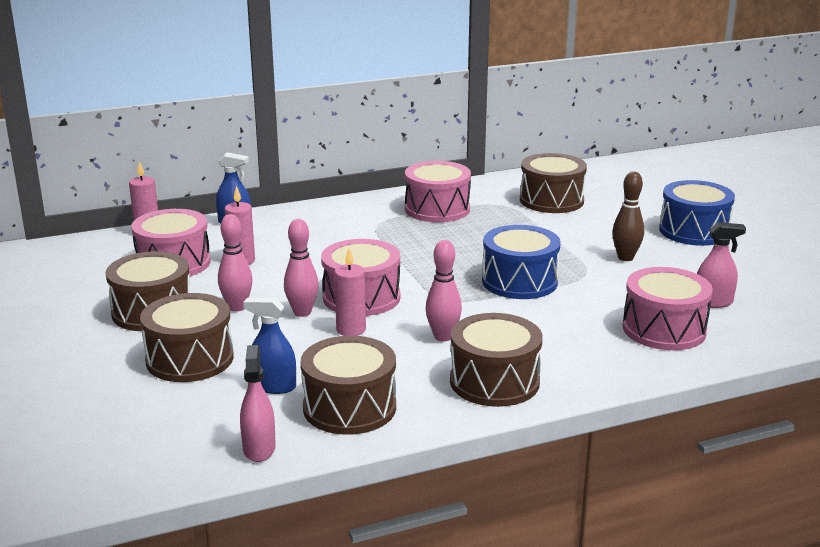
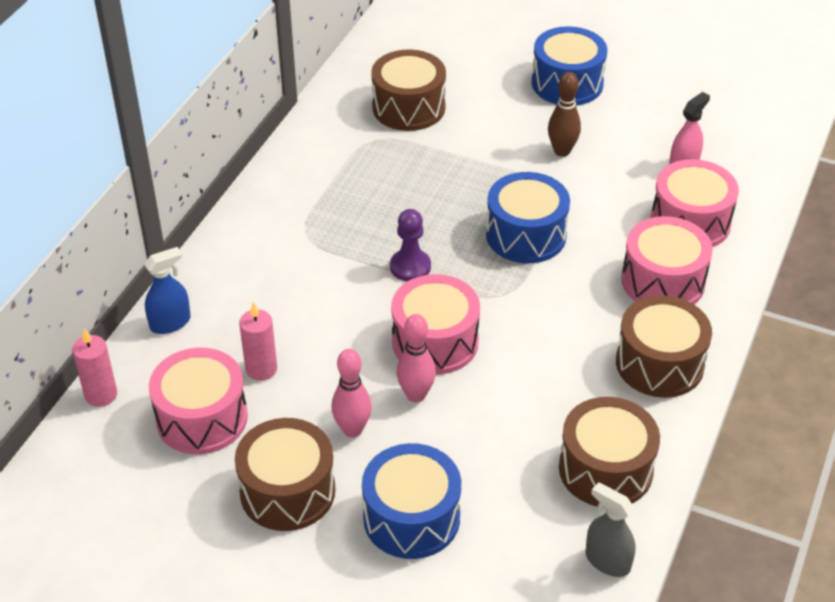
camera: 45 degrees left, 20 degrees up
(190, 359) = (411, 518): brown drum -> blue drum
(259, 448) = (607, 561): pink spray bottle -> grey spray bottle
(274, 386) = (522, 493): blue spray bottle -> none
(351, 330) = (483, 386): pink candle -> none
(413, 261) = (410, 267): none -> purple pawn
(437, 209) = (329, 180): pink drum -> pink drum (663, 281)
(443, 337) = (560, 342): pink bowling pin -> none

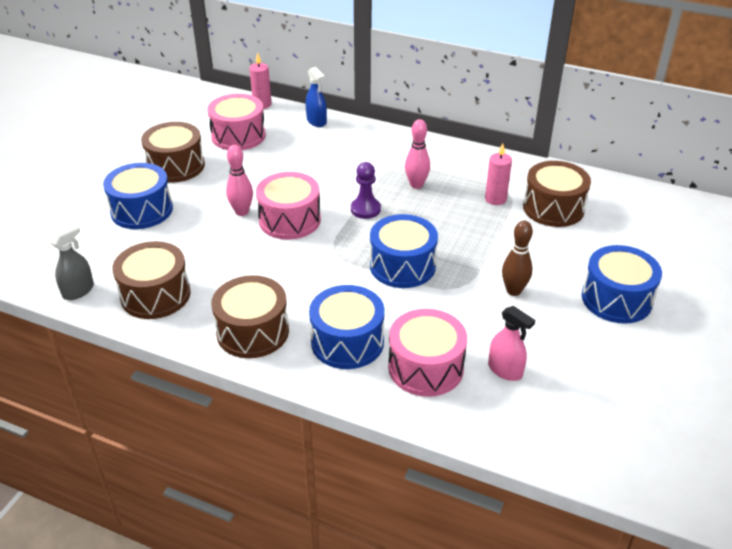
camera: 90 degrees right, 5 degrees down
(261, 369) = (274, 153): pink candle -> pink candle (495, 199)
(352, 430) = (217, 187): pink bowling pin -> pink bowling pin (416, 185)
(663, 281) = (347, 342): pink drum -> blue drum

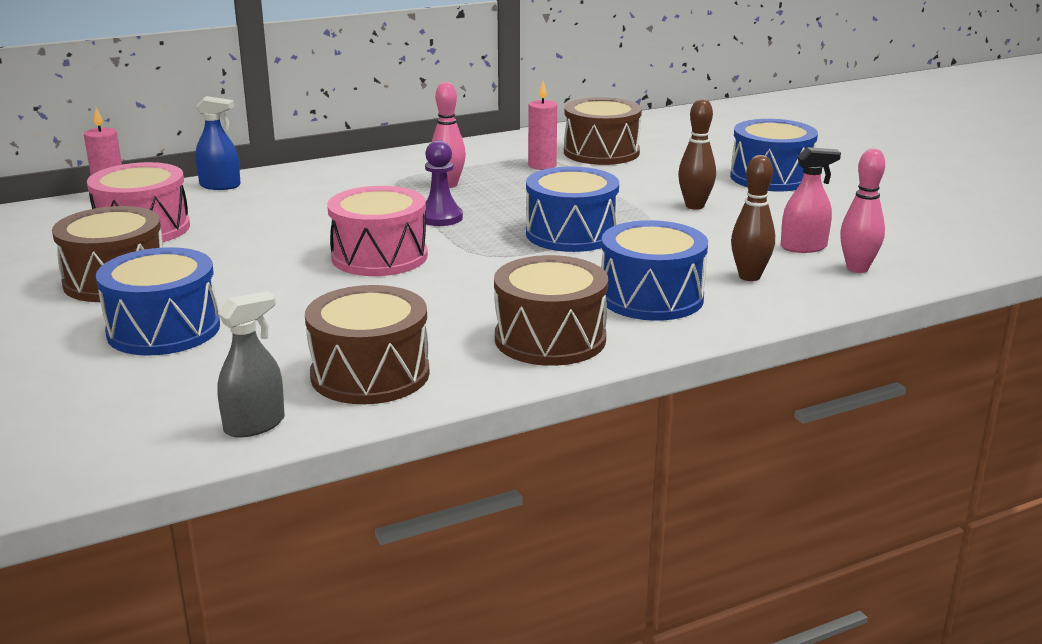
camera: 50 degrees left, 15 degrees down
(78, 291) = (254, 425): grey spray bottle -> grey spray bottle turned 60 degrees clockwise
(242, 212) = (306, 275): pink bowling pin -> pink bowling pin (857, 268)
(425, 367) = (749, 276): pink drum -> brown bowling pin

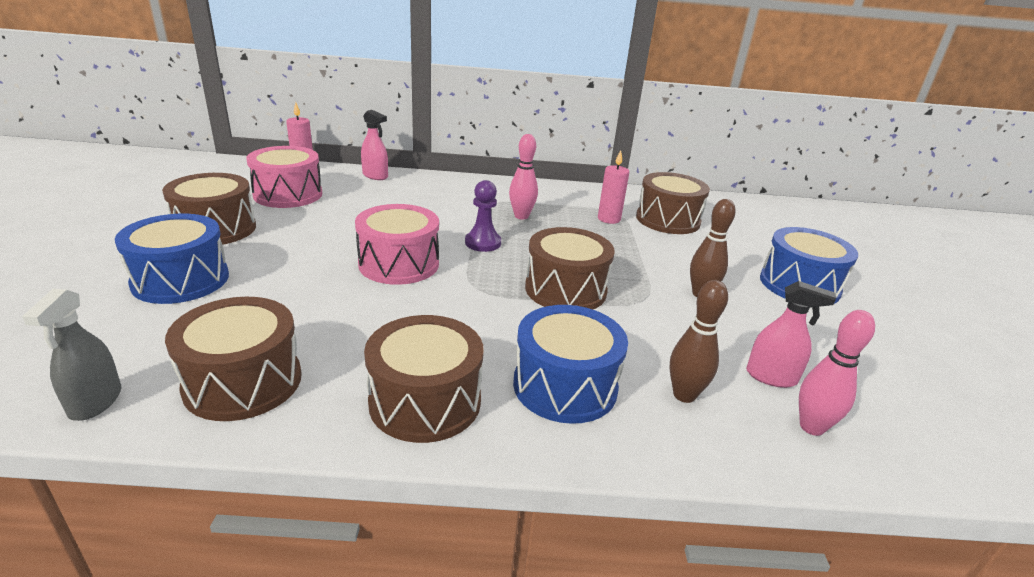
camera: 25 degrees right, 5 degrees up
(220, 186) = (375, 176): blue spray bottle -> pink spray bottle
(254, 425) = (95, 402): grey spray bottle -> grey spray bottle turned 105 degrees clockwise
(571, 234) = (565, 289): blue drum -> brown drum

